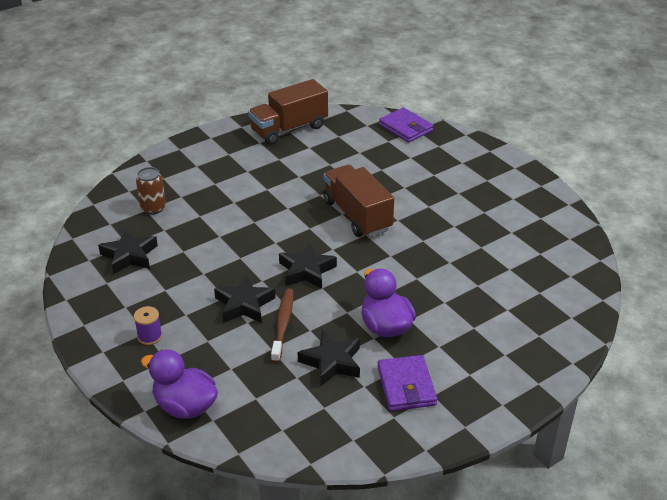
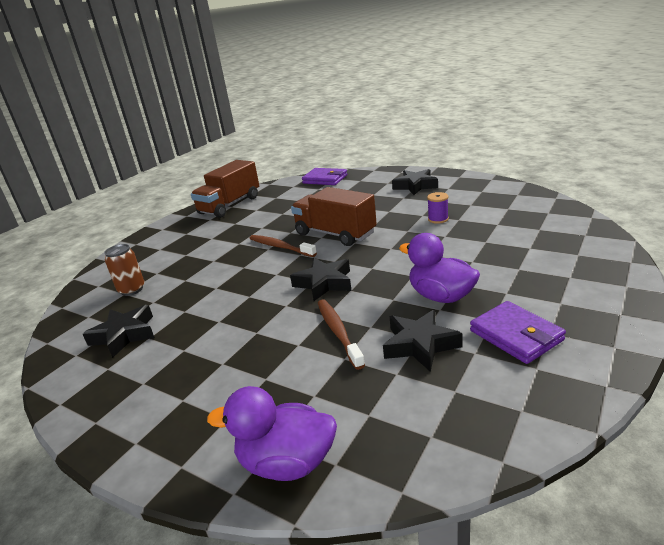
camera: 20 degrees left, 10 degrees down
(150, 336) = (191, 401): purple spool -> purple spool (438, 219)
(244, 304) = (283, 331): black star -> black star (415, 186)
(299, 211) = (280, 247): none -> brown toothbrush

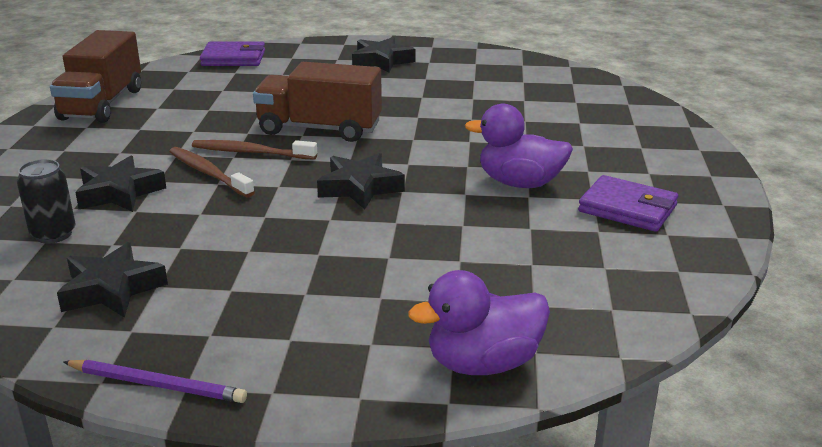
camera: 30 degrees left, 0 degrees up
(83, 415) = (157, 384): none -> purple pencil
(132, 290) = (53, 234): brown can -> black can
(338, 332) = (428, 236): brown toothbrush -> brown toothbrush (208, 173)
(420, 345) = (535, 233): black star -> black star (119, 193)
(438, 219) = (447, 100): purple spool -> none

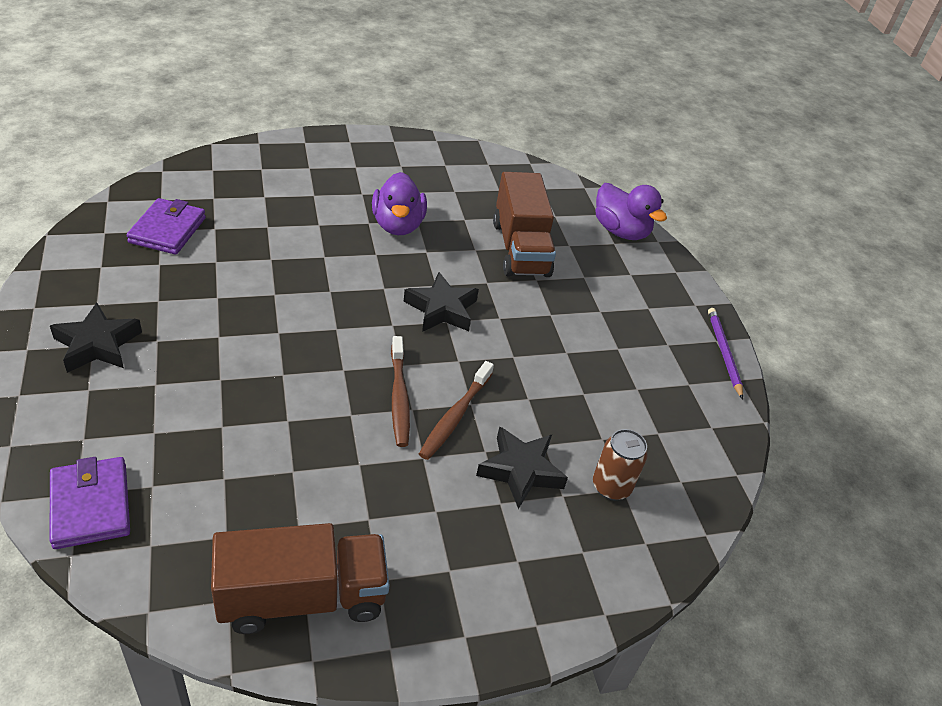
camera: 115 degrees left, 15 degrees up
(53, 234) = (611, 486): black can -> brown can
(111, 289) = (656, 412): black star -> none
(319, 129) = (326, 359): brown truck -> brown truck (520, 249)
(627, 208) = (418, 178): purple wallet -> purple wallet (167, 230)

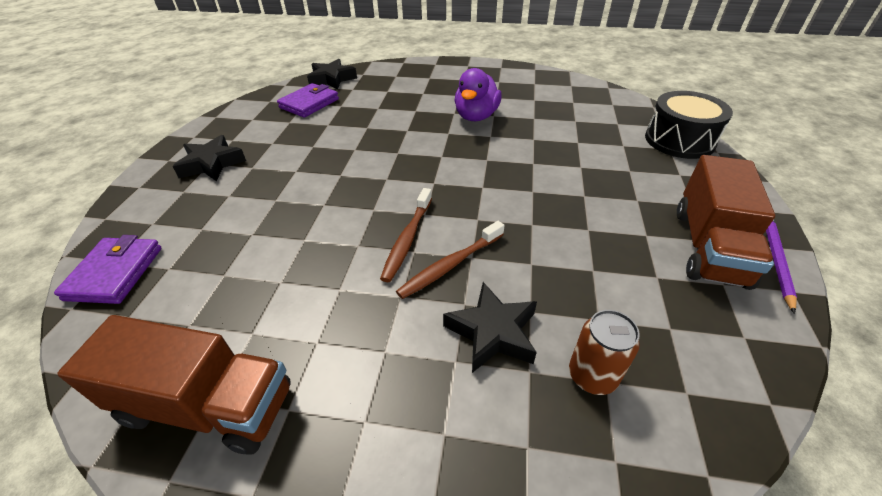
camera: 30 degrees right, 0 degrees up
(441, 309) = (482, 177): black star -> black star (332, 79)
(520, 249) = (575, 143): brown truck -> brown truck (709, 246)
(620, 231) = (679, 140): purple duck -> black drum

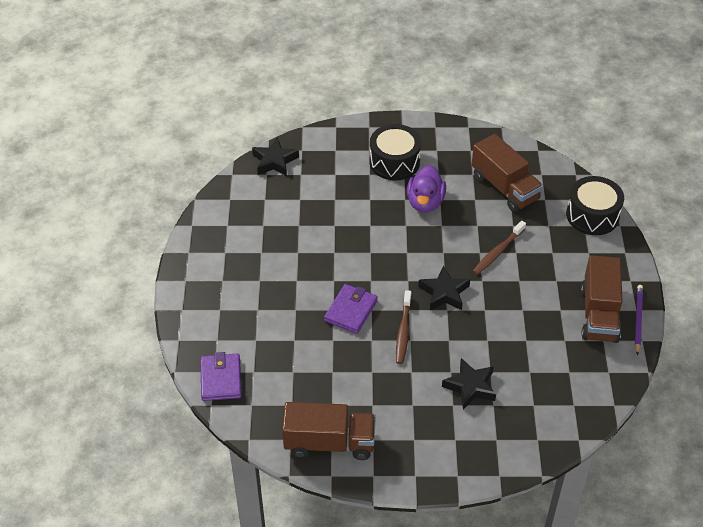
camera: 10 degrees left, 5 degrees up
(212, 164) = (225, 280): black star -> black star (444, 293)
(309, 103) = (269, 199): purple wallet -> purple wallet (351, 311)
(450, 265) = (436, 347): brown toothbrush -> brown toothbrush (498, 252)
(452, 86) = (394, 162): none -> black drum
(570, 111) = (504, 187): none -> brown truck
(592, 376) = (526, 403): brown can -> none

